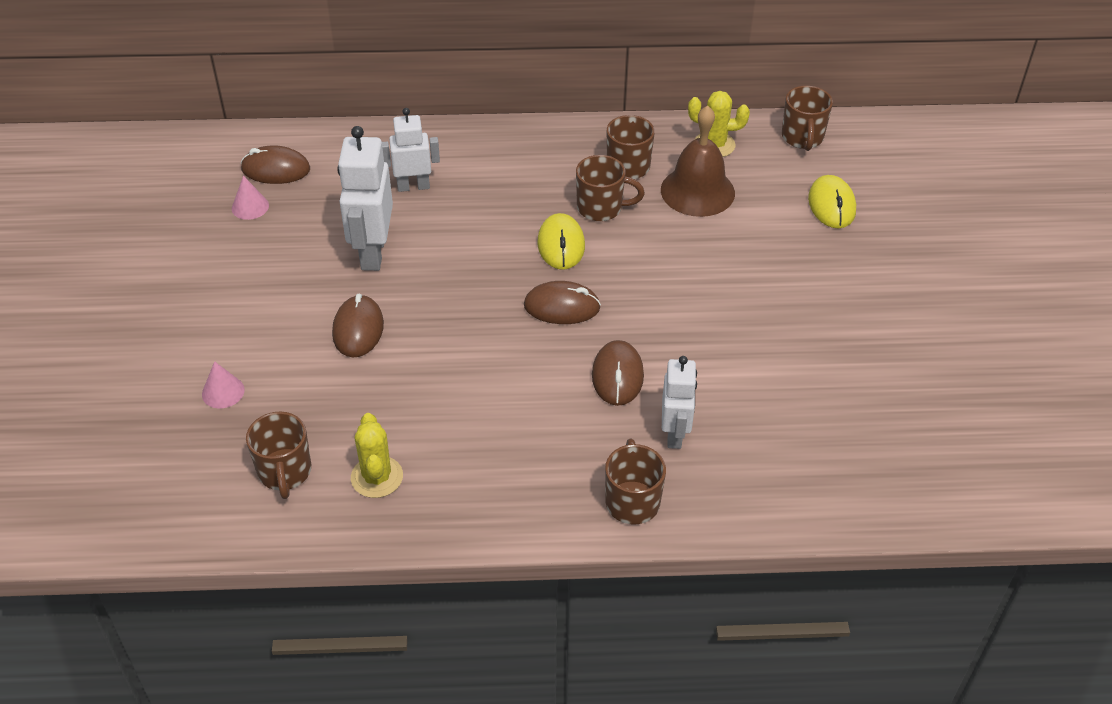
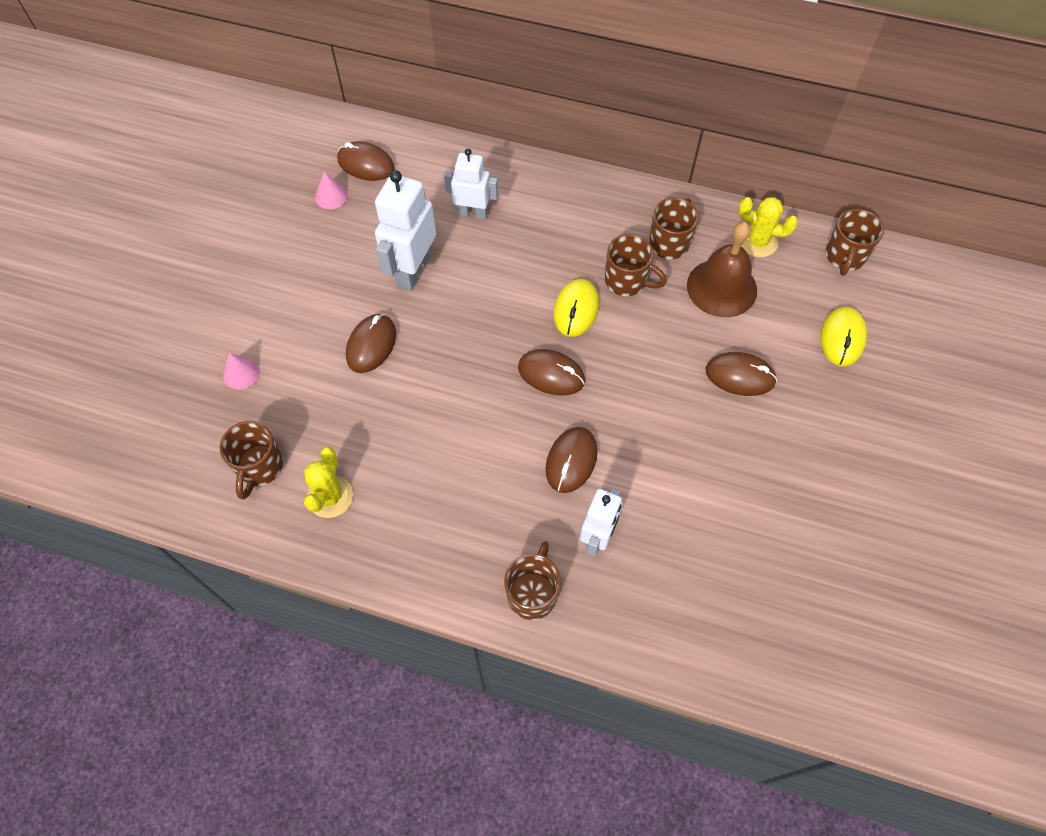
camera: 20 degrees right, 15 degrees up
(750, 260) = (740, 376): none -> brown mouse

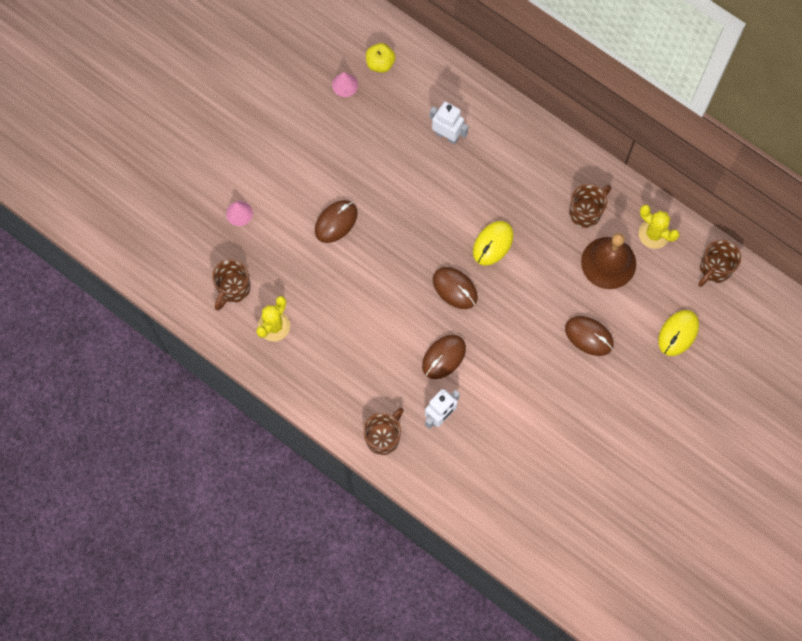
camera: 20 degrees right, 10 degrees up
(366, 164) = (380, 63): brown mouse -> yellow apple
(413, 271) = (385, 171): white robot -> none
(627, 281) = (540, 233): brown mug -> none

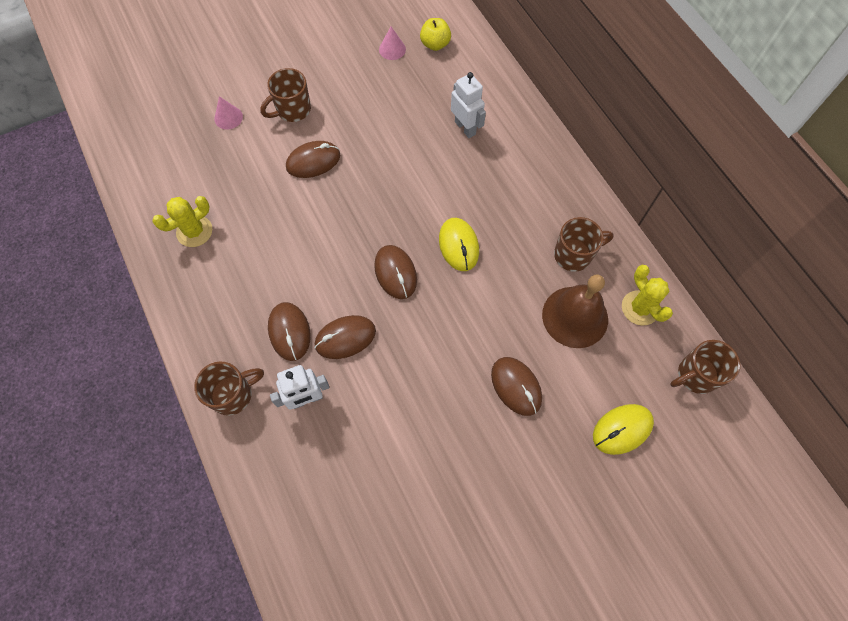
camera: 25 degrees right, 5 degrees down
(233, 289) = (179, 181): brown mug -> brown mug (292, 110)
(398, 372) = (289, 332): none -> brown mouse
(492, 244) = (458, 245): yellow mouse -> yellow mouse turned 75 degrees counterclockwise

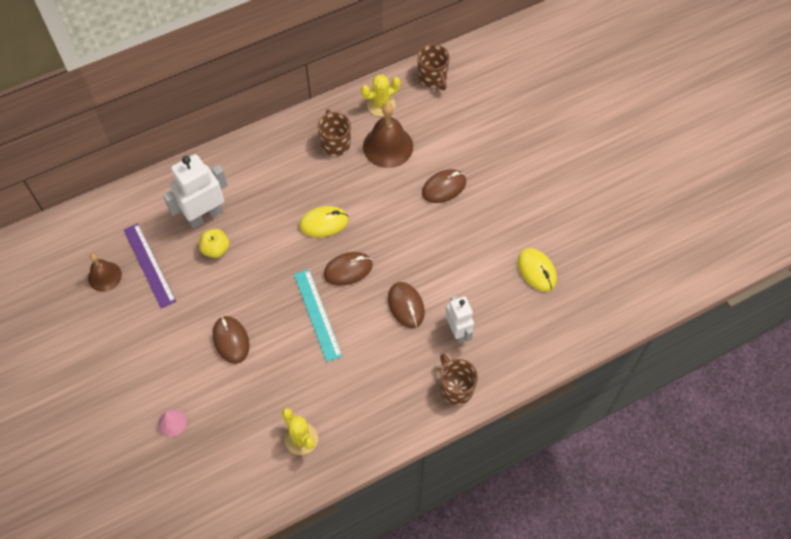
camera: 90 degrees left, 5 degrees down
(289, 332) = (401, 349): brown mouse -> none
(292, 110) = (169, 363): brown mug -> none
(339, 242) = (317, 314): none -> turquoise ruler
(392, 49) = (104, 276): pink cone -> brown bell
(404, 84) = (149, 265): none -> purple ruler
(435, 44) = (104, 239): yellow apple -> yellow apple (216, 249)
(465, 128) = (205, 215): white robot -> white robot, size x1.55
(622, 429) = (473, 125): yellow mouse -> yellow mouse (536, 271)

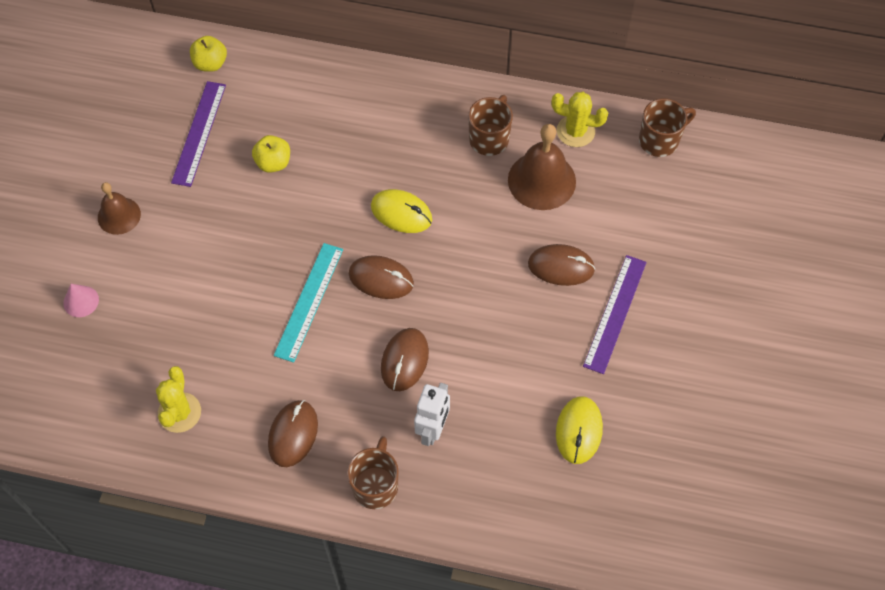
camera: 40 degrees right, 0 degrees up
(104, 276) = (150, 114): brown bell -> brown bell (119, 215)
(114, 217) = (210, 64): none -> yellow apple
(205, 215) = (294, 122): white robot -> none
(231, 340) = (205, 263): brown mouse -> brown mouse (293, 434)
(433, 77) = (660, 140): brown mug -> brown mug turned 135 degrees counterclockwise
(497, 192) = (615, 313): none -> purple ruler

